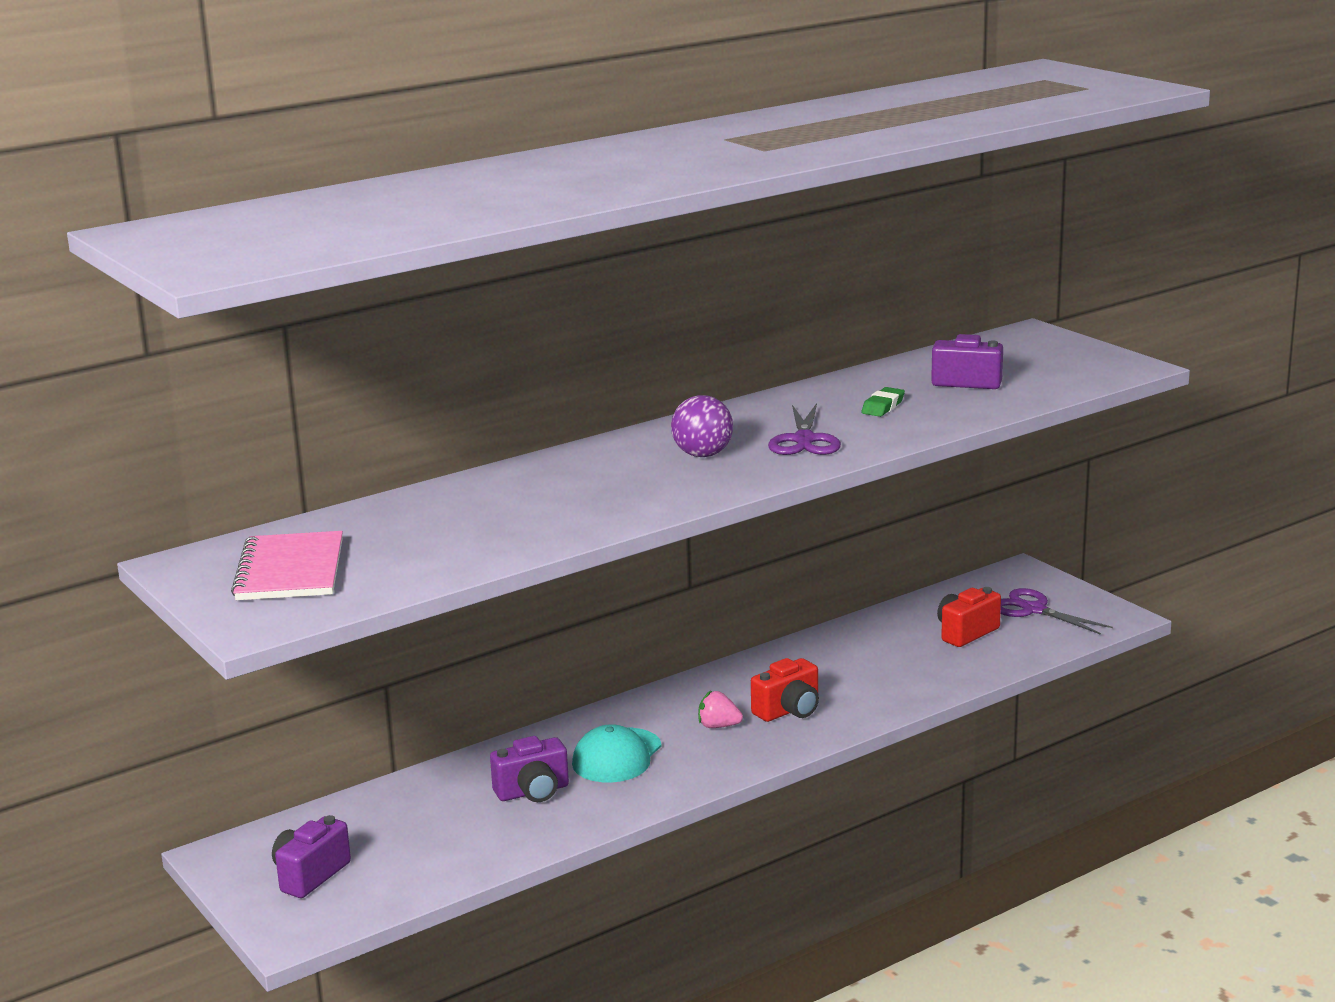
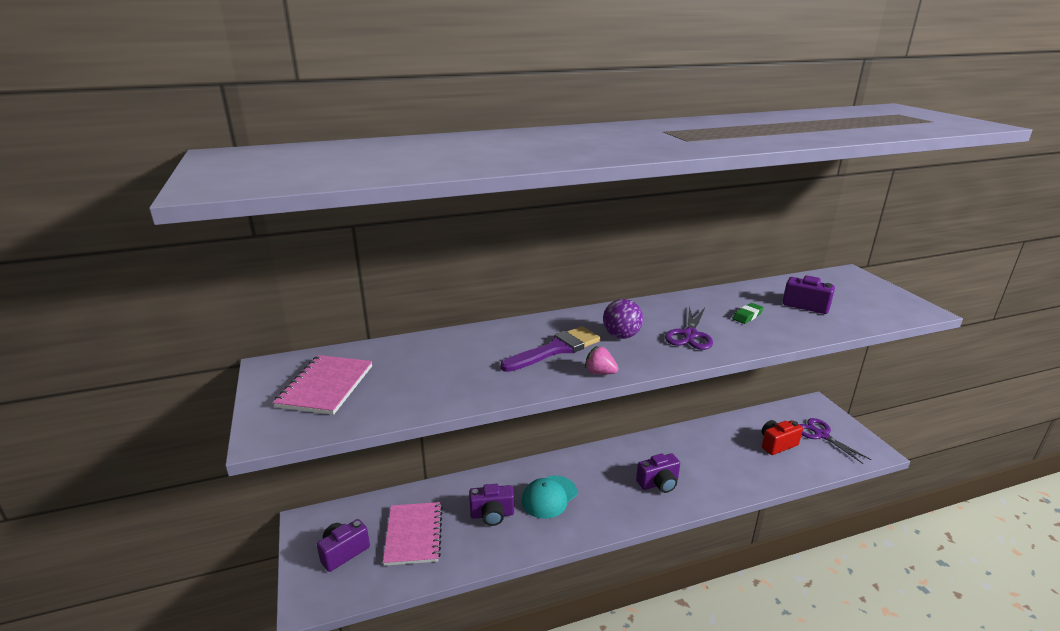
camera: 15 degrees right, 5 degrees up
(415, 836) = (414, 534): none -> pink notebook
(612, 483) = (556, 349): none -> purple brush
(718, 726) = (614, 486): pink strawberry -> pink strawberry (600, 372)
(789, 711) = (658, 483): red camera -> purple camera

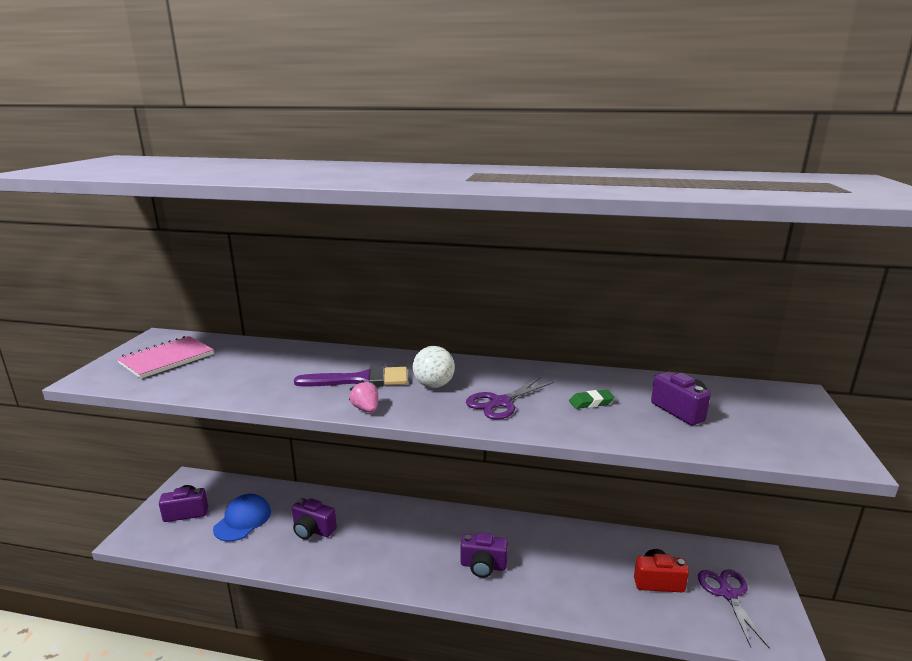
camera: 30 degrees right, 5 degrees down
(414, 534) = (243, 520): pink notebook -> blue cap
(549, 497) = (372, 535): turquoise cap -> none
(621, 336) = (433, 385): purple ball -> white ball

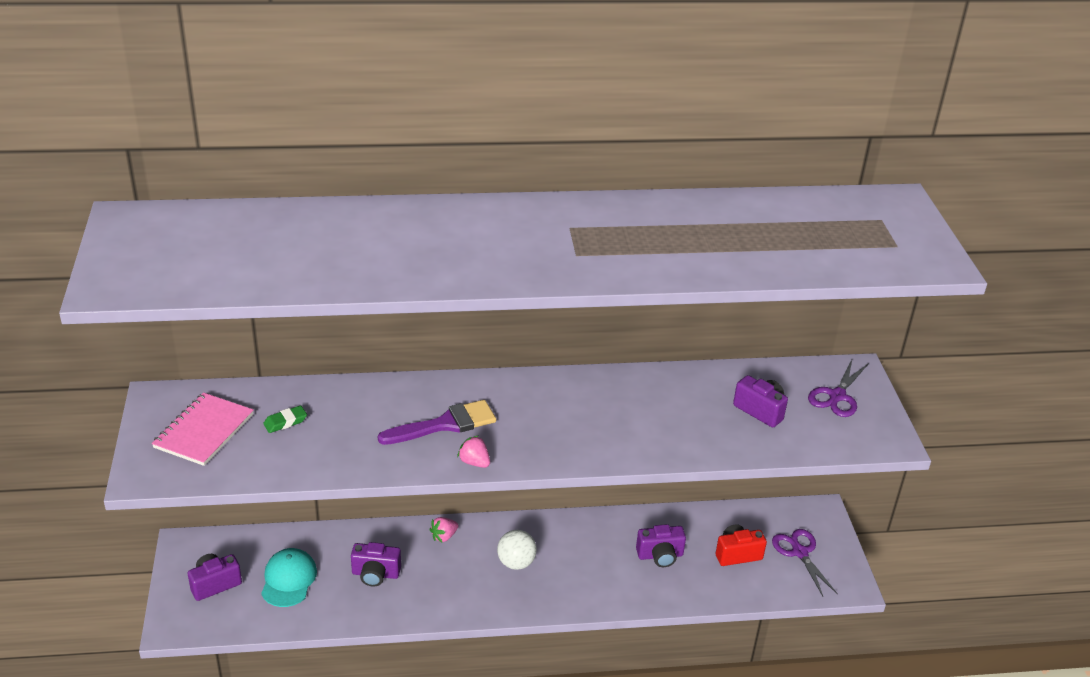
camera: 20 degrees left, 15 degrees up
(243, 520) = (288, 579): blue cap -> turquoise cap
(386, 511) = (444, 536): none -> pink strawberry
(433, 385) = (523, 418): white ball -> white ball (516, 563)
(483, 566) = (571, 574): purple camera -> purple camera (660, 555)
(500, 402) = (598, 430): purple scissors -> purple scissors (837, 396)
(591, 402) = (680, 415): green eraser -> green eraser (285, 422)

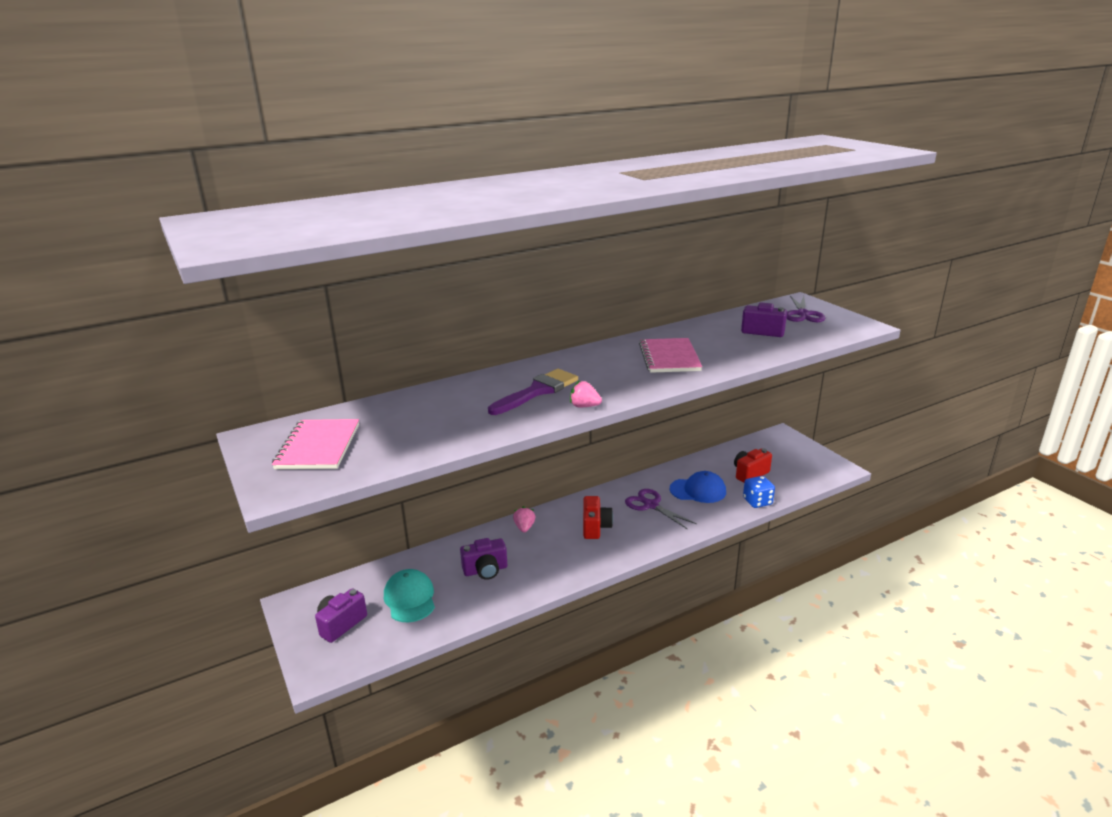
camera: 20 degrees left, 10 degrees down
(285, 422) = (394, 422): green eraser -> none
(444, 536) = (524, 527): pink strawberry -> pink strawberry turned 150 degrees clockwise
(516, 563) = (595, 527): white ball -> red camera
(618, 419) = (669, 357): none -> pink notebook
(660, 555) = (698, 490): purple camera -> blue cap
(716, 594) = (757, 501): none -> blue dice
(799, 552) = (789, 461): purple scissors -> purple scissors (651, 505)

